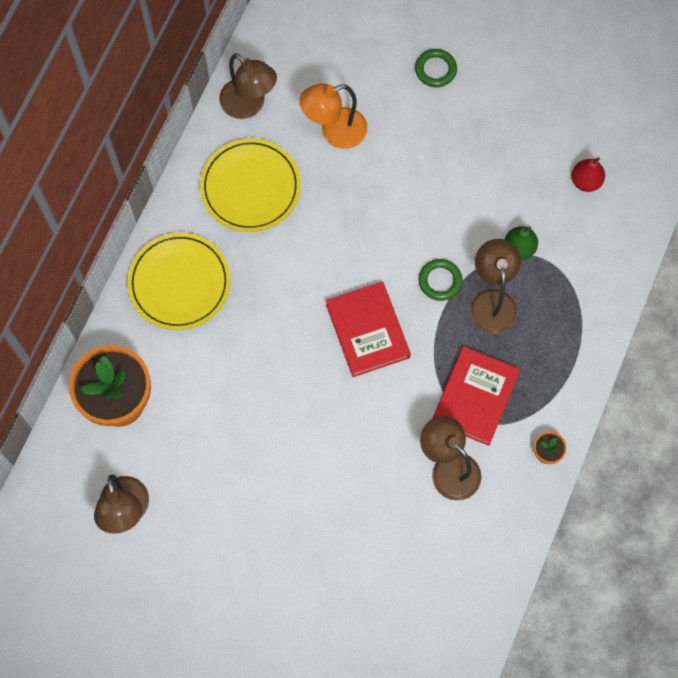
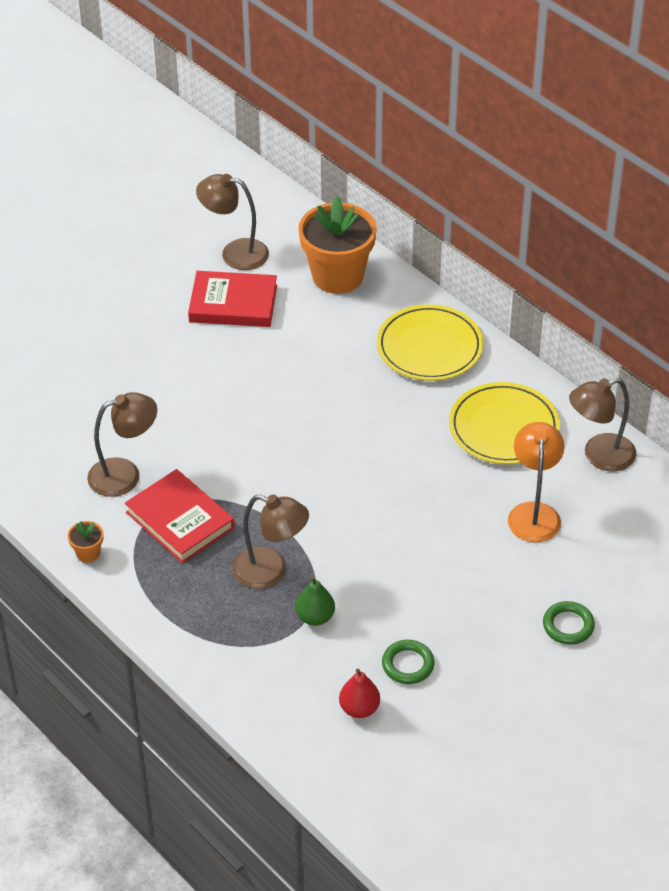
camera: 115 degrees right, 25 degrees down
(367, 331) = (299, 464): red book -> red book (233, 303)
(440, 281) = (317, 538): green ring -> green ring (408, 664)

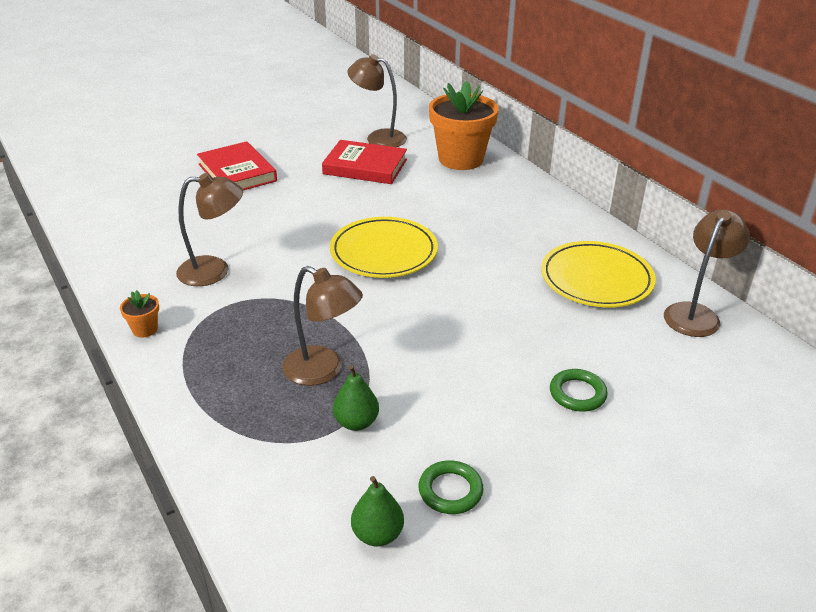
camera: 10 degrees right, 10 degrees down
(180, 520) = (249, 313): red book -> red book (237, 172)
(359, 708) = (377, 534): red pear -> green pear
(429, 347) = (532, 212): yellow plate -> yellow plate (383, 252)
(534, 513) = (621, 355): orange lamp -> none
(568, 625) = (654, 476): green ring -> green ring (577, 393)
(599, 456) = (695, 313): brown lamp -> brown lamp turned 135 degrees clockwise

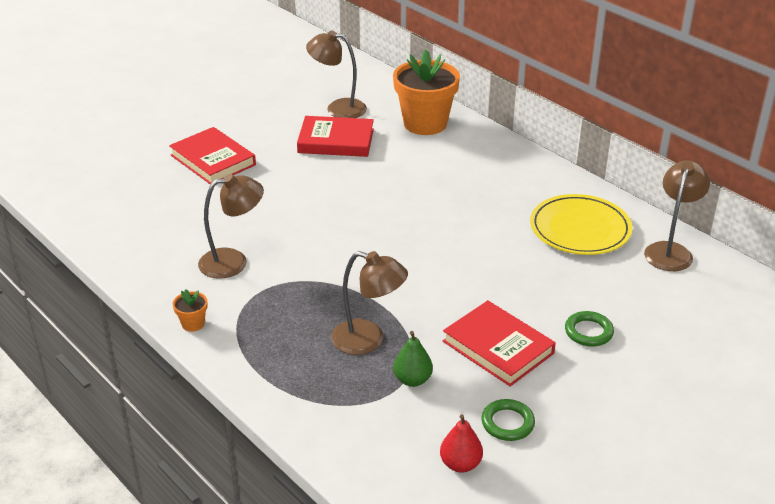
camera: 10 degrees left, 0 degrees up
(377, 534) = (460, 464): green pear -> red pear
(383, 252) = (383, 225): yellow plate -> none
(466, 398) = (498, 347): none -> red book

